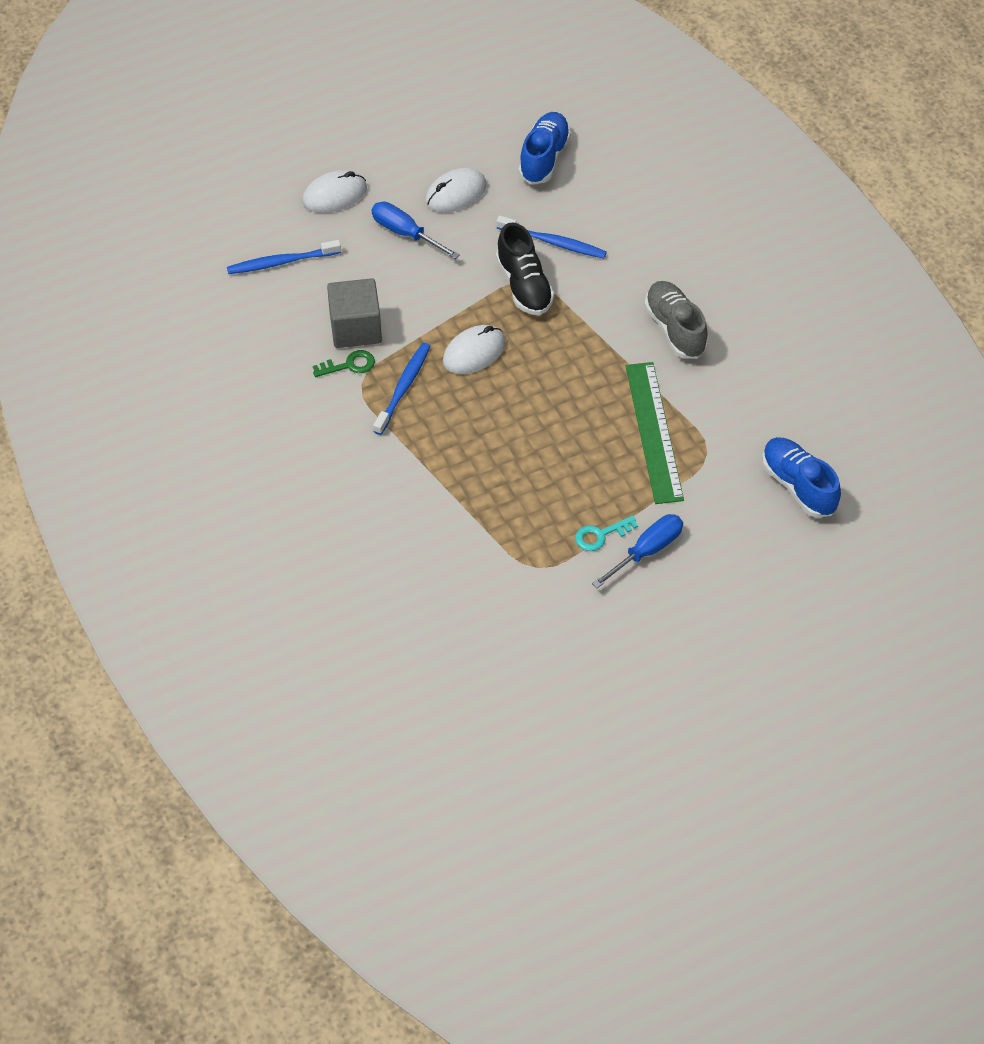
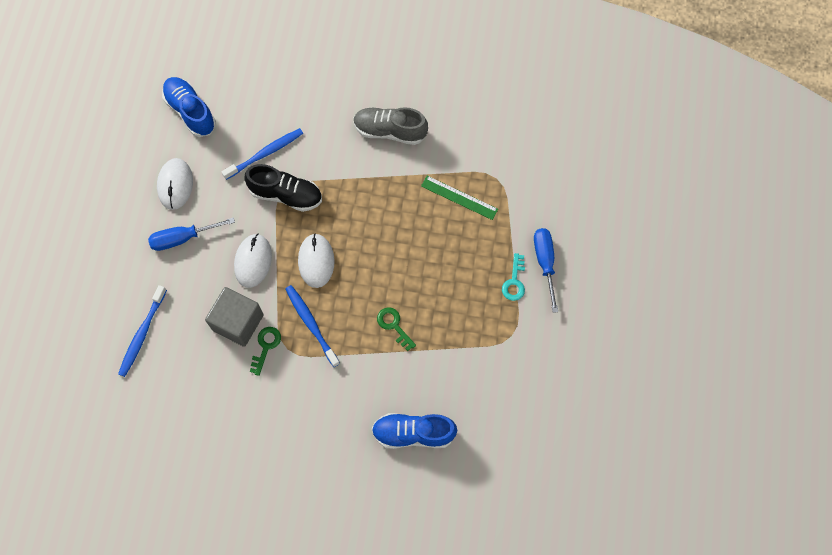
camera: 55 degrees left, 15 degrees up
(334, 195) = (112, 261): white mouse -> white mouse (253, 261)
(460, 457) = (394, 326): none -> green key
(654, 432) = (459, 197): green ruler -> green ruler, size x0.61
(798, 486) = (557, 145): blue shoe -> blue shoe (413, 433)

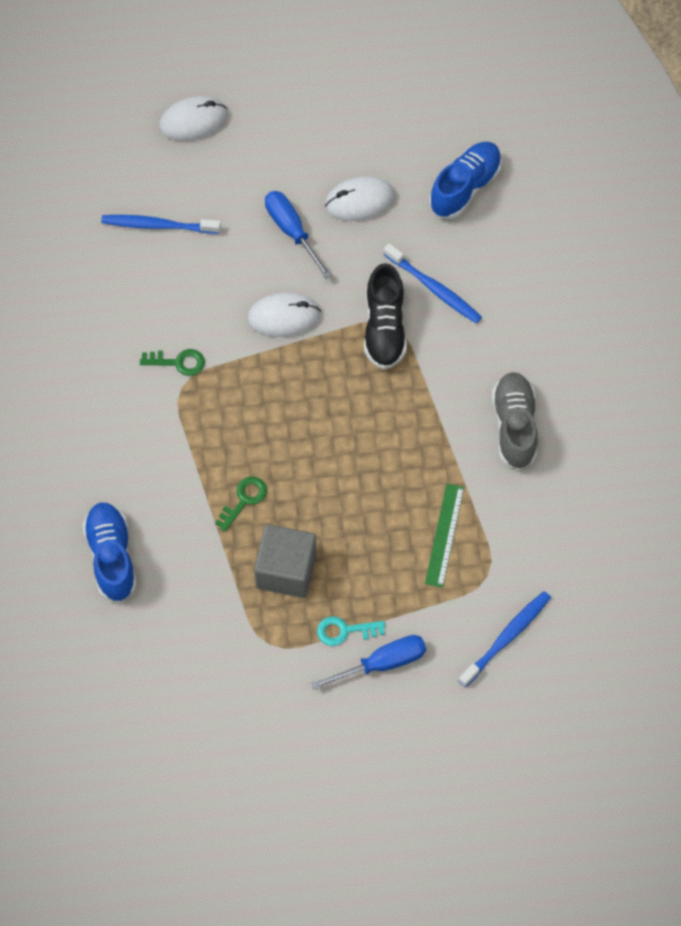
camera: 75 degrees right, 5 degrees down
(238, 322) = (200, 323): grey cube -> grey cube (286, 570)
(311, 324) = (220, 404): blue toothbrush -> blue toothbrush (507, 637)
(316, 261) = (304, 387): white mouse -> white mouse (193, 121)

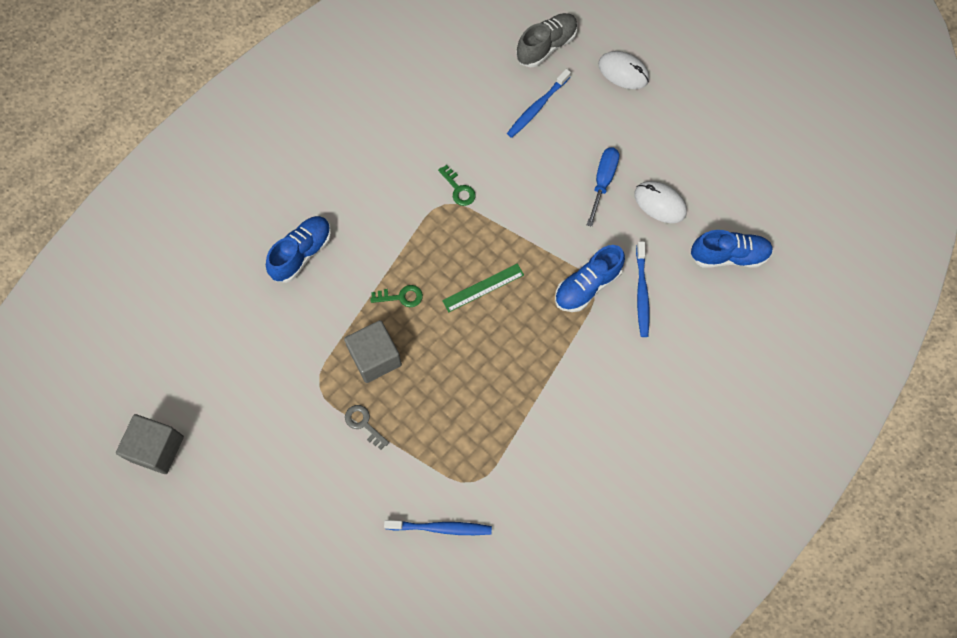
camera: 50 degrees right, 5 degrees up
(157, 225) = (537, 107): blue toothbrush -> blue toothbrush turned 105 degrees counterclockwise
(198, 843) = (157, 448): none -> grey cube
(284, 316) = (542, 223): white mouse -> none
(345, 631) = (364, 424): turquoise key -> grey key
(382, 663) = (360, 464): blue screwdriver -> none
(384, 328) = (587, 286): black shoe -> blue shoe
(444, 535) = (479, 433): green ruler -> green ruler (483, 288)
(514, 426) = (591, 417): grey shoe -> grey shoe (546, 46)

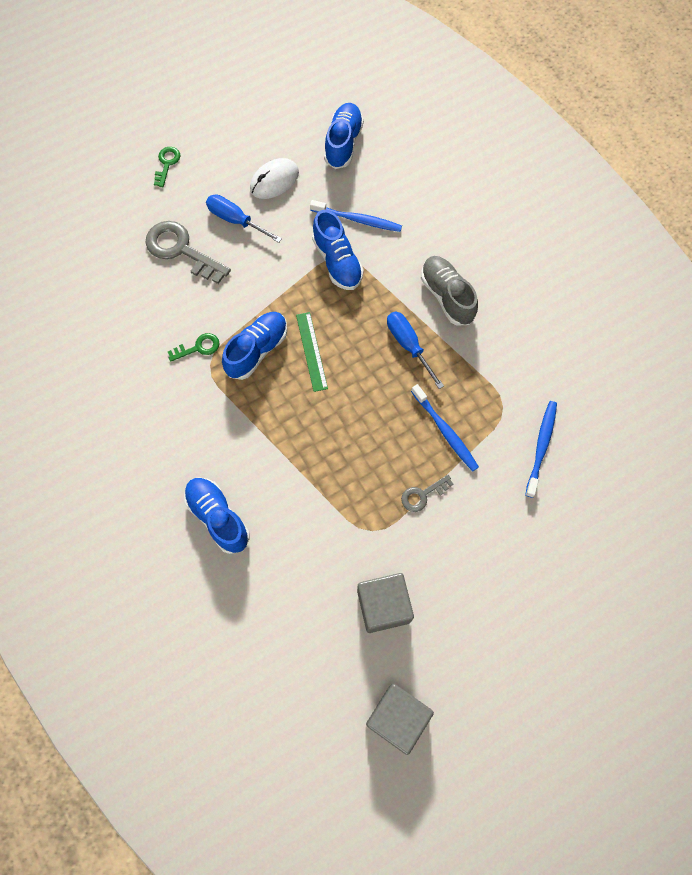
camera: 75 degrees left, 0 degrees up
(375, 357) = (356, 468): grey cube -> grey cube (383, 606)
(401, 297) = (298, 429): green key -> green key (167, 164)
(470, 239) = (257, 350): none -> blue shoe
(515, 375) = (409, 346): none -> blue screwdriver
(537, 107) = (135, 255): blue toothbrush -> blue toothbrush (445, 431)
(546, 46) = (70, 229): grey shoe -> grey shoe (447, 296)
(554, 144) = (181, 250): none -> grey key
(623, 72) = (126, 172): white mouse -> none

